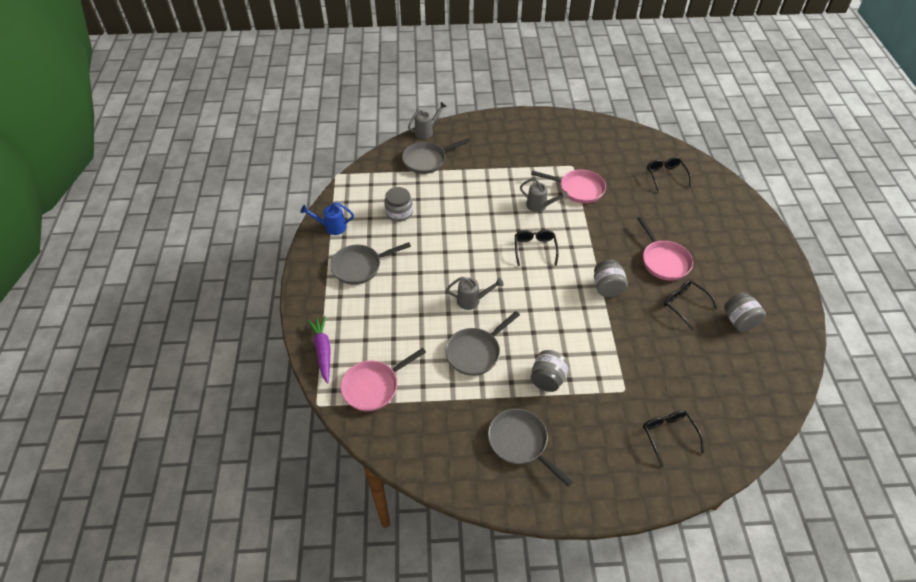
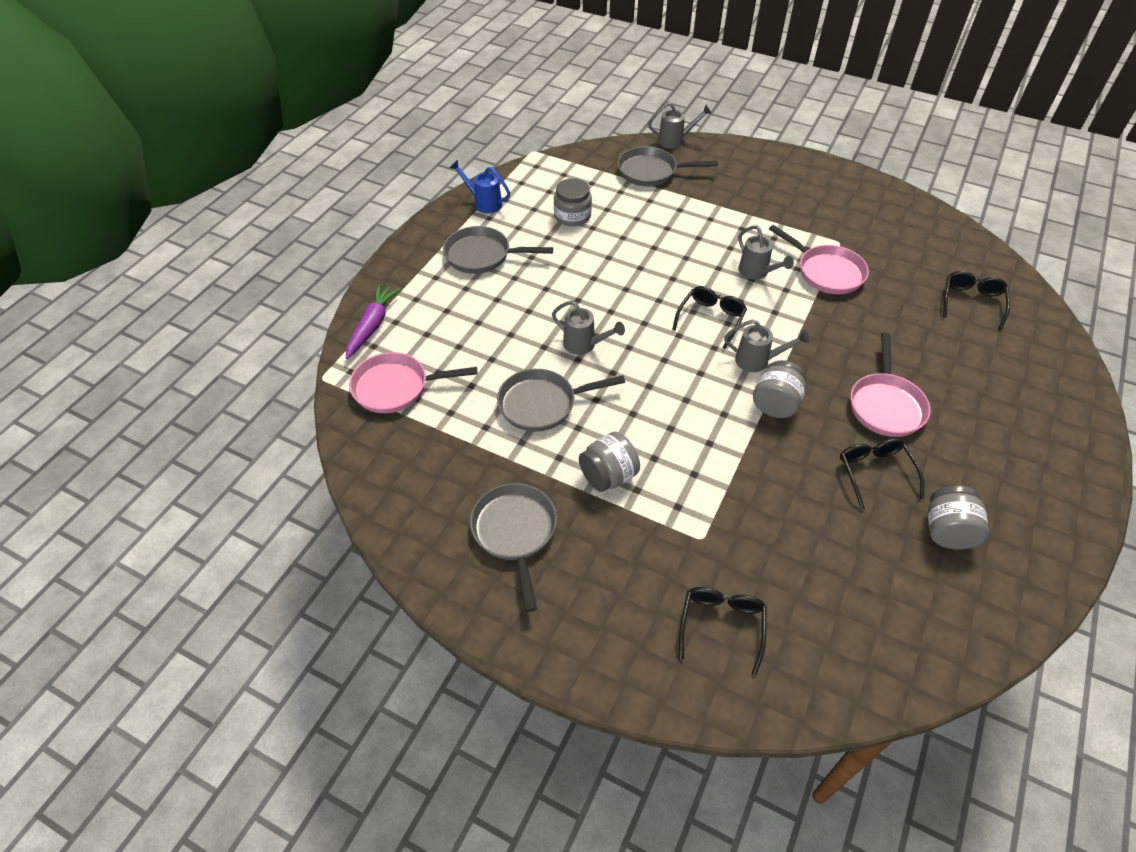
camera: 30 degrees right, 0 degrees up
(579, 264) = (757, 361): none -> grey watering can

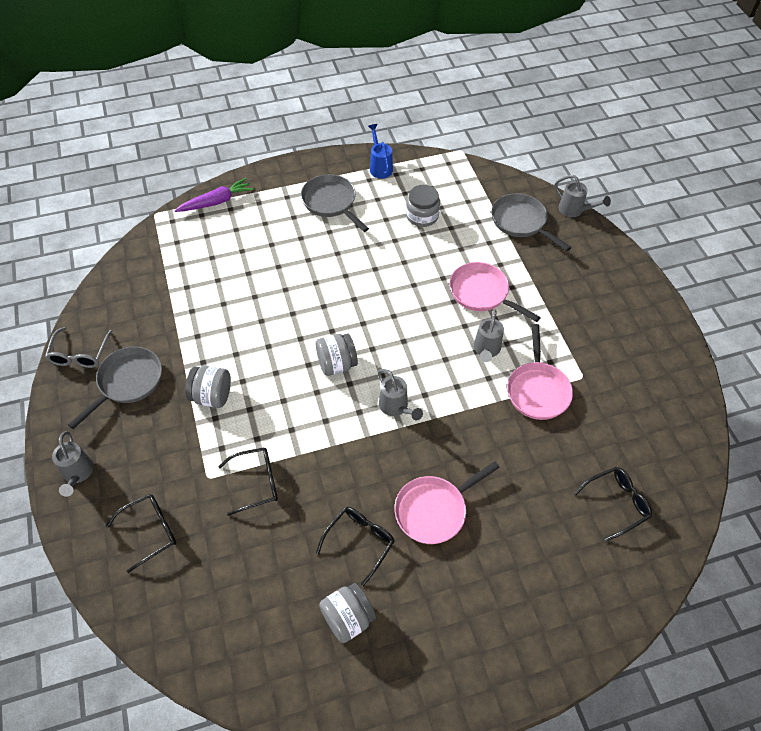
camera: 45 degrees right, 5 degrees up
(396, 387) = (180, 249): pink pan -> pink pan (482, 293)
(429, 551) = (80, 353): none -> grey glasses
(542, 404) = (237, 323): grey pan -> none
(584, 345) = (308, 307): grey watering can -> grey watering can (77, 474)
(710, 319) = (407, 355): black glasses -> black glasses (255, 483)
(775, 404) = (365, 443): grey jar -> grey jar (337, 364)

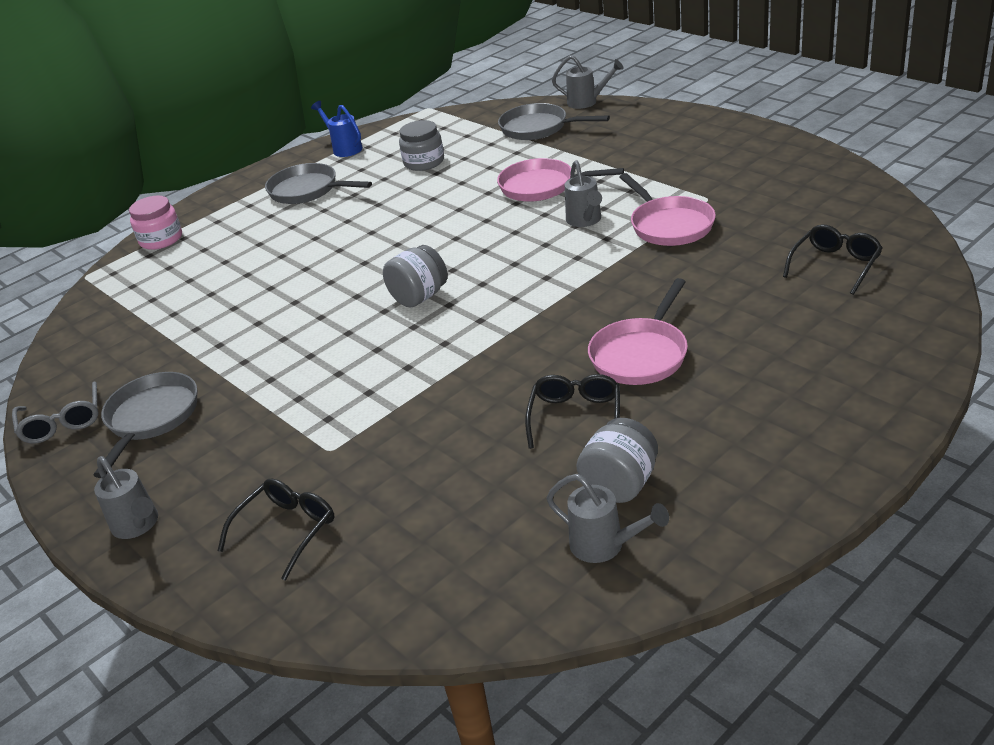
camera: 20 degrees left, 20 degrees down
(212, 396) = (279, 383): grey jar -> none
(216, 202) = (161, 239): purple carrot -> pink jar
(255, 483) = (398, 427): black glasses -> none
(396, 407) = (521, 299): grey watering can -> grey watering can (604, 546)

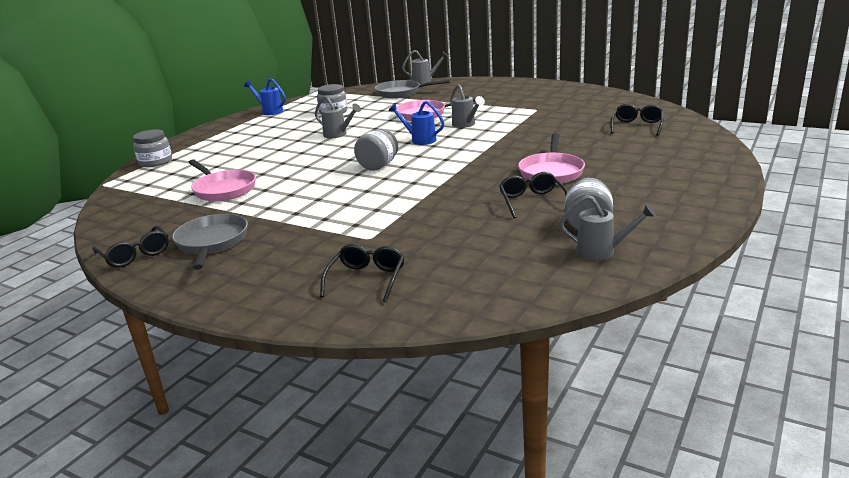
camera: 20 degrees left, 10 degrees down
(62, 422) = (135, 254): grey glasses -> black glasses
(138, 525) = (241, 295): grey watering can -> grey watering can (338, 135)
(161, 239) = (155, 162): pink jar -> grey jar
(307, 190) = (256, 130): grey pan -> none
(503, 247) = (420, 140): none -> blue watering can
(669, 225) = (521, 121): pink pan -> pink pan (223, 189)

